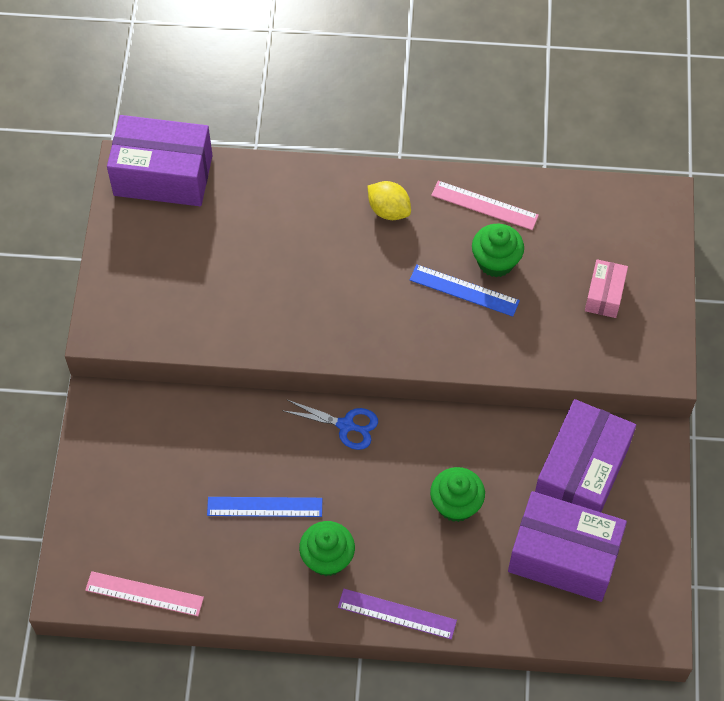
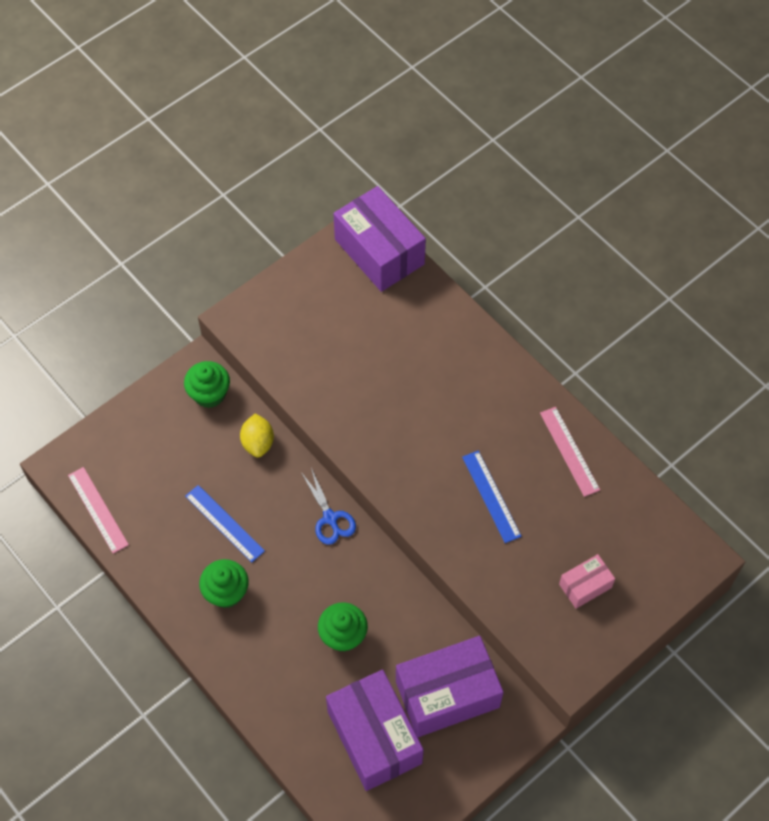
camera: 45 degrees right, 0 degrees up
(389, 210) = (500, 398): yellow lemon -> yellow lemon (258, 443)
(397, 614) = (229, 669): purple ruler -> none
(496, 262) = (534, 496): green cupcake -> green cupcake (209, 394)

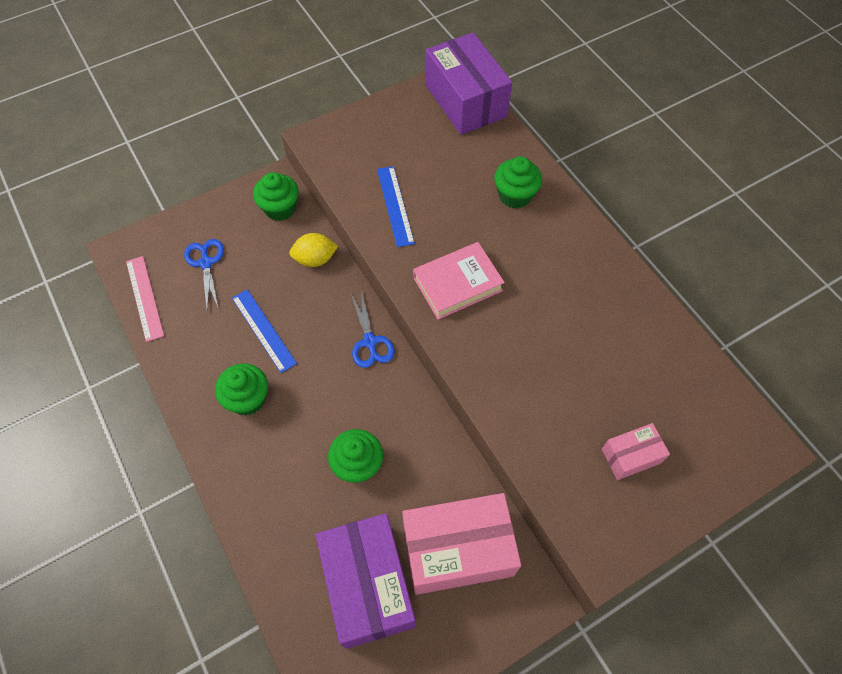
camera: 10 degrees right, 0 degrees up
(149, 464) = (206, 263): none -> blue scissors
(258, 443) = (315, 259): yellow lemon -> yellow lemon turned 75 degrees clockwise
(406, 451) = (457, 284): none -> pink book
(445, 350) = (515, 195): none -> green cupcake
(447, 694) = (458, 550): purple box -> pink box
(491, 496) = (539, 343): blue ruler -> blue ruler (395, 205)
(569, 451) = (629, 310): pink ruler -> none

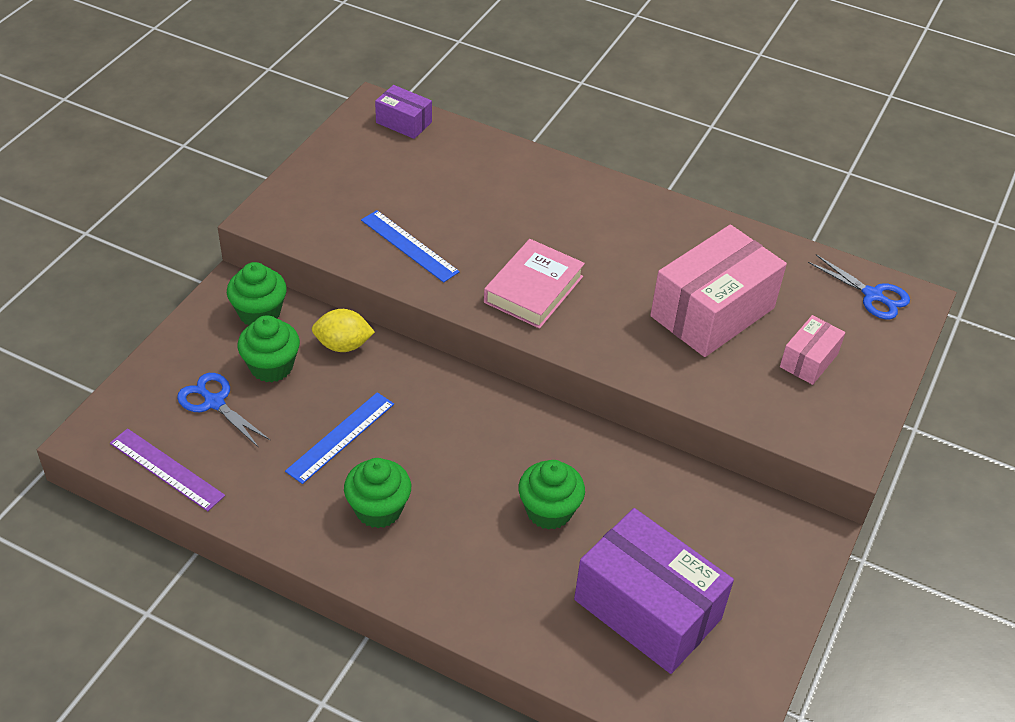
camera: 35 degrees left, 15 degrees down
(144, 298) = (166, 469): pink ruler -> purple ruler
(263, 330) = (341, 437): blue ruler -> blue ruler turned 75 degrees counterclockwise
(315, 259) = (343, 345): yellow lemon -> yellow lemon turned 45 degrees clockwise
(370, 342) = (469, 395): blue scissors -> blue scissors (872, 295)
(458, 550) = (708, 533): pink box -> pink box (712, 312)
(465, 101) = (403, 122): purple box -> purple box, size x0.50
(515, 195) = (526, 189): green cupcake -> green cupcake (271, 367)

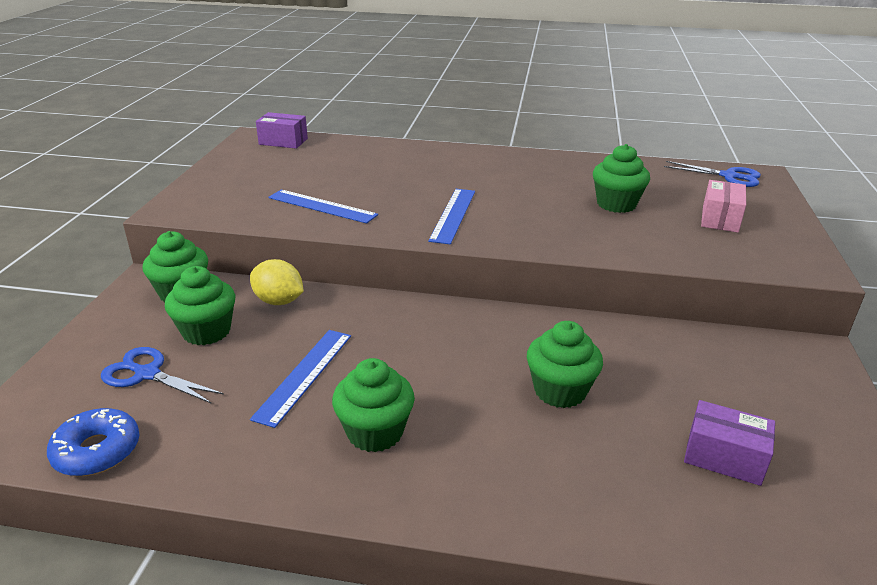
camera: 15 degrees left, 15 degrees down
(166, 469) = (97, 451): purple ruler -> blue donut
(343, 345) = (279, 301): yellow lemon -> yellow lemon turned 45 degrees clockwise
(533, 289) = (453, 215): pink book -> blue ruler
(647, 609) = (724, 457): purple box -> purple box, size x0.50
(712, 312) = (616, 204): pink box -> green cupcake

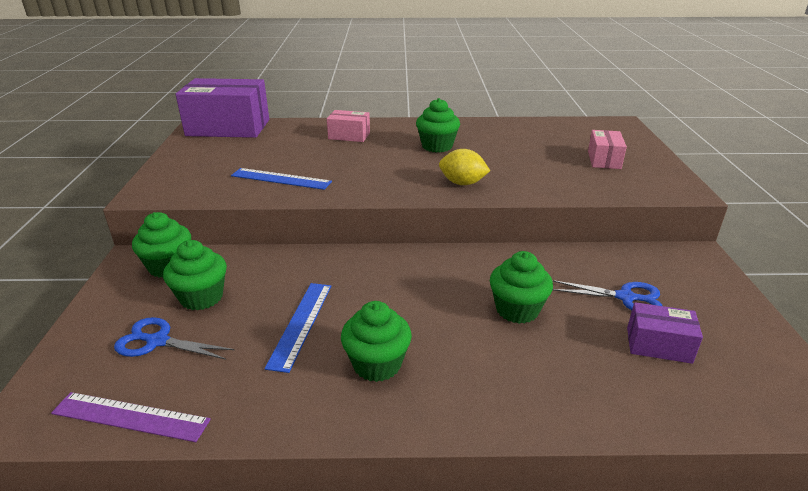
camera: 10 degrees left, 0 degrees up
(97, 451) = (130, 416): blue donut -> purple ruler
(279, 301) = (259, 264): yellow lemon -> yellow lemon (462, 183)
(283, 141) = (228, 128): purple box -> purple box, size x2.01
(416, 162) = (349, 136): none -> pink box
(453, 215) = (395, 176): blue ruler -> none
(616, 204) = (521, 155): green cupcake -> green cupcake (437, 146)
(728, 176) = (598, 127): blue scissors -> blue scissors (625, 297)

